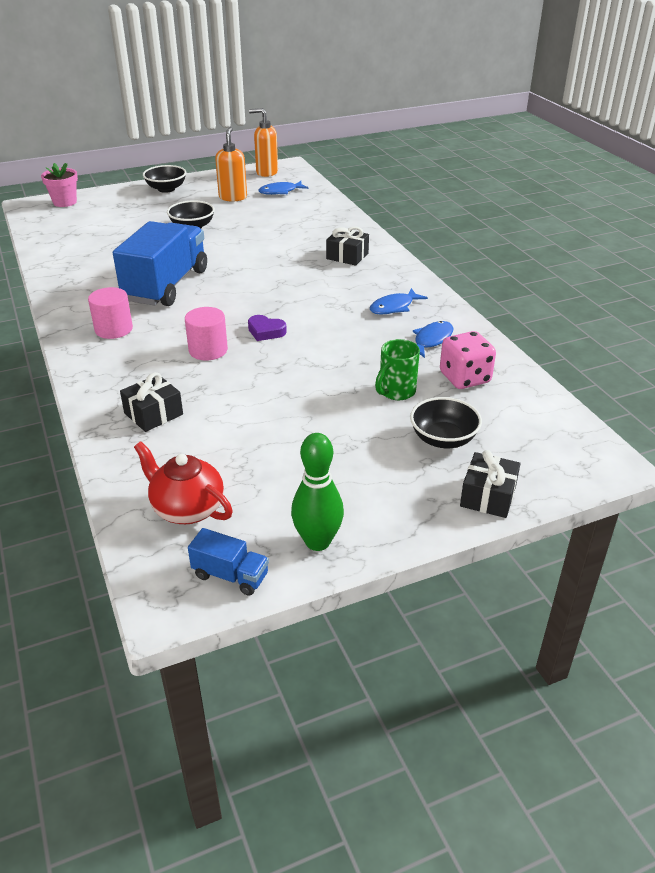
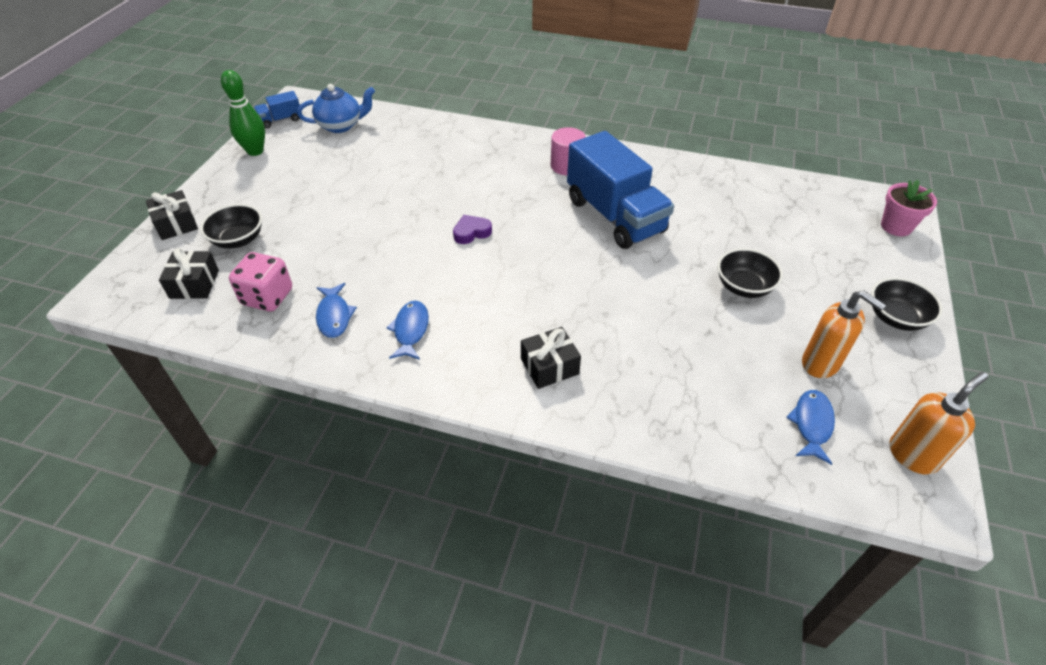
camera: 130 degrees right, 10 degrees up
(153, 414) = (437, 145): black gift -> black gift (194, 284)
(187, 509) = (341, 125): red teapot -> blue teapot
(208, 350) = (482, 194): pink cylinder -> none
(396, 392) = (309, 251): green mug -> none

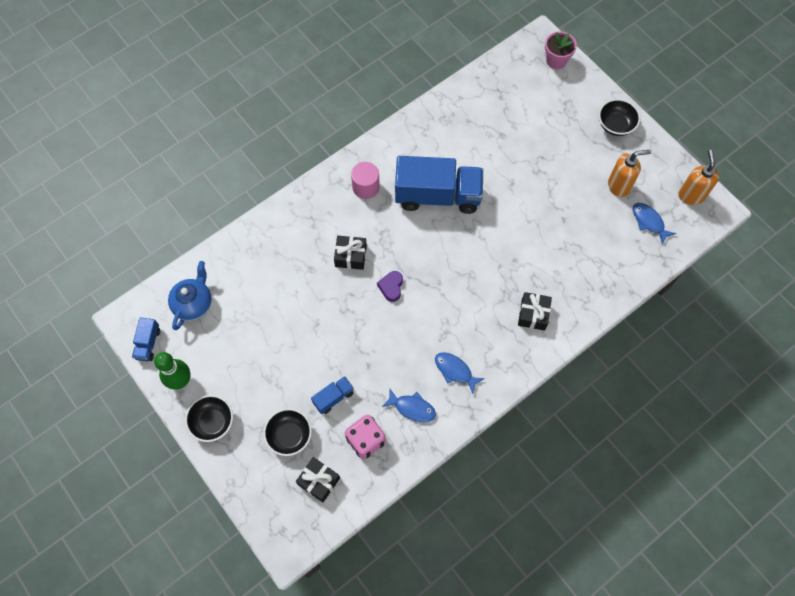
camera: 55 degrees left, 20 degrees up
(176, 224) = (238, 471): black gift -> black gift (350, 256)
(304, 250) = (333, 397): none -> blue truck
(744, 287) = (545, 175): black bowl -> black bowl (212, 422)

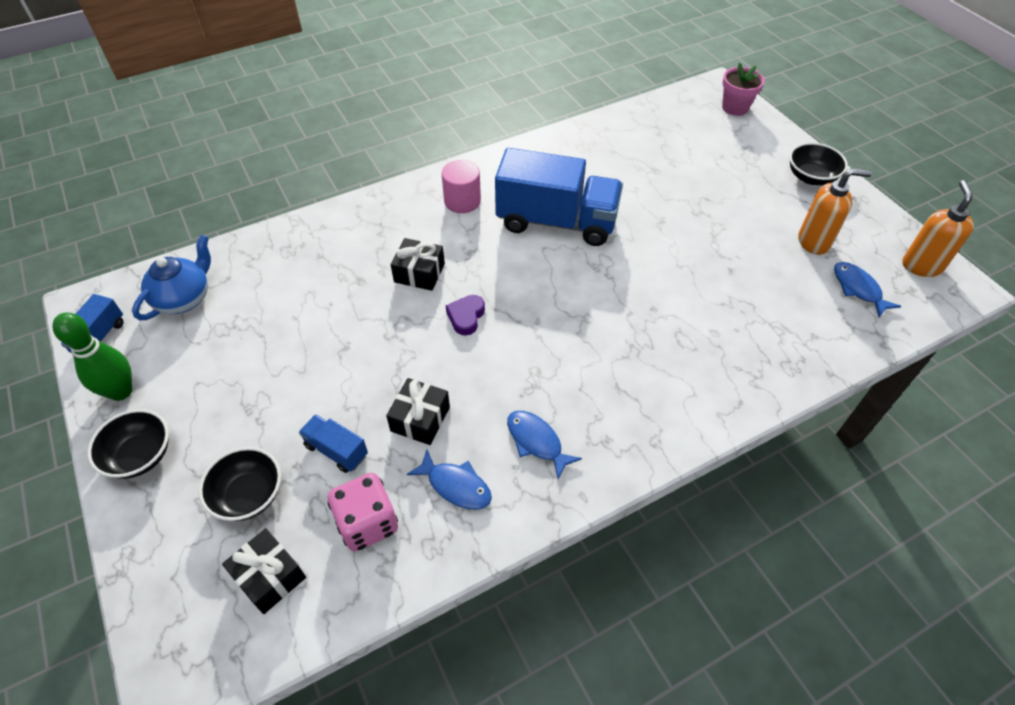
camera: 10 degrees right, 15 degrees down
(333, 397) = (336, 450): blue truck -> blue truck turned 120 degrees counterclockwise
(533, 314) = (672, 382): black gift -> black gift (420, 419)

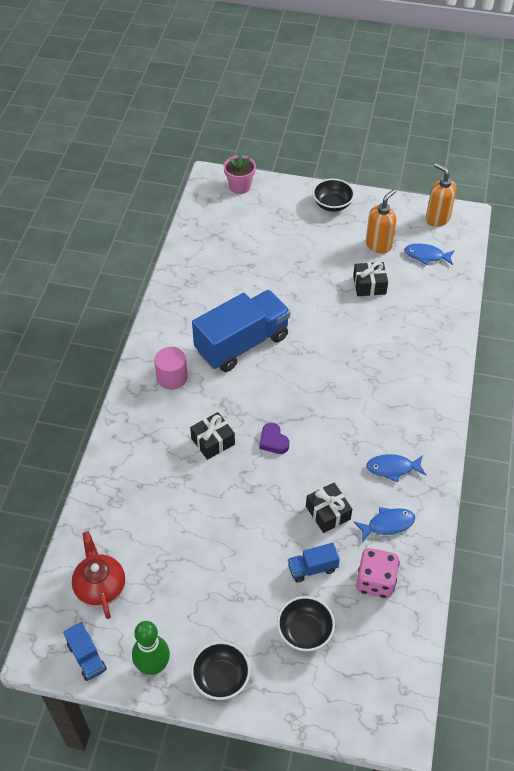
camera: 50 degrees left, 0 degrees up
(184, 299) = (100, 587): blue teapot -> red teapot
(269, 576) = (369, 649): black gift -> black gift (369, 285)

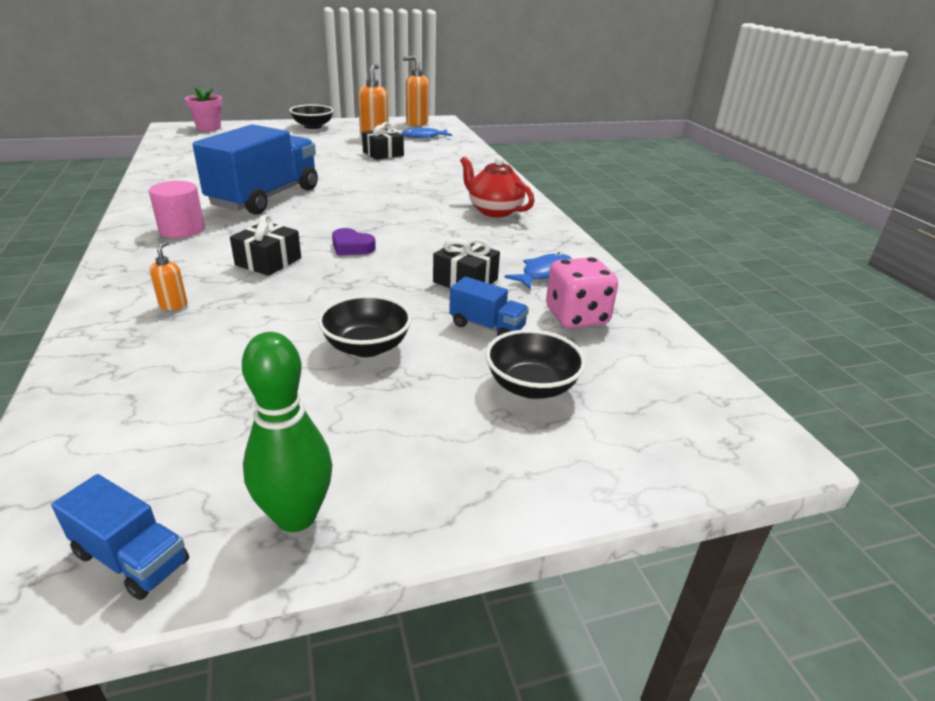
camera: 30 degrees left, 20 degrees down
(100, 587) = (132, 442): red teapot -> red teapot (494, 211)
(144, 473) = (173, 305): none -> orange soap dispenser
(221, 678) = (441, 485): black bowl -> black bowl (366, 347)
(312, 568) = (487, 327): blue truck -> blue truck turned 105 degrees counterclockwise
(392, 468) = (509, 238): blue fish -> none

